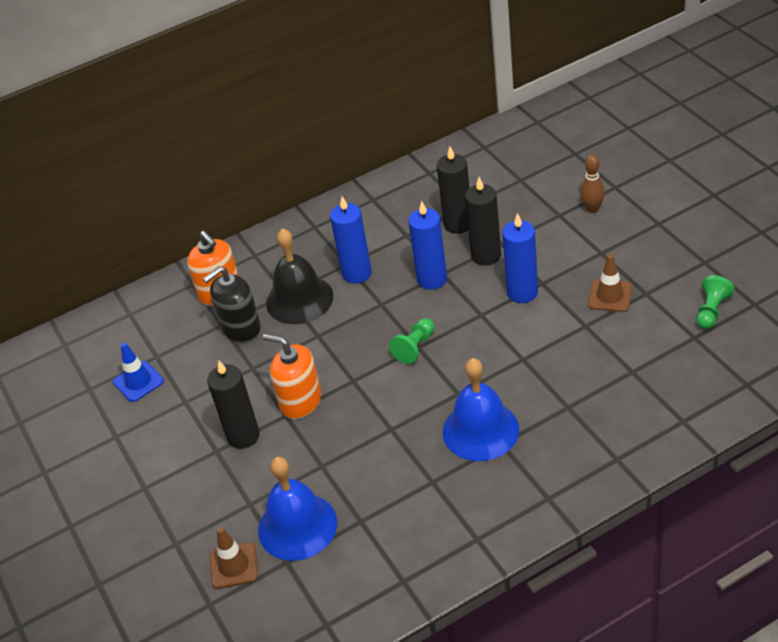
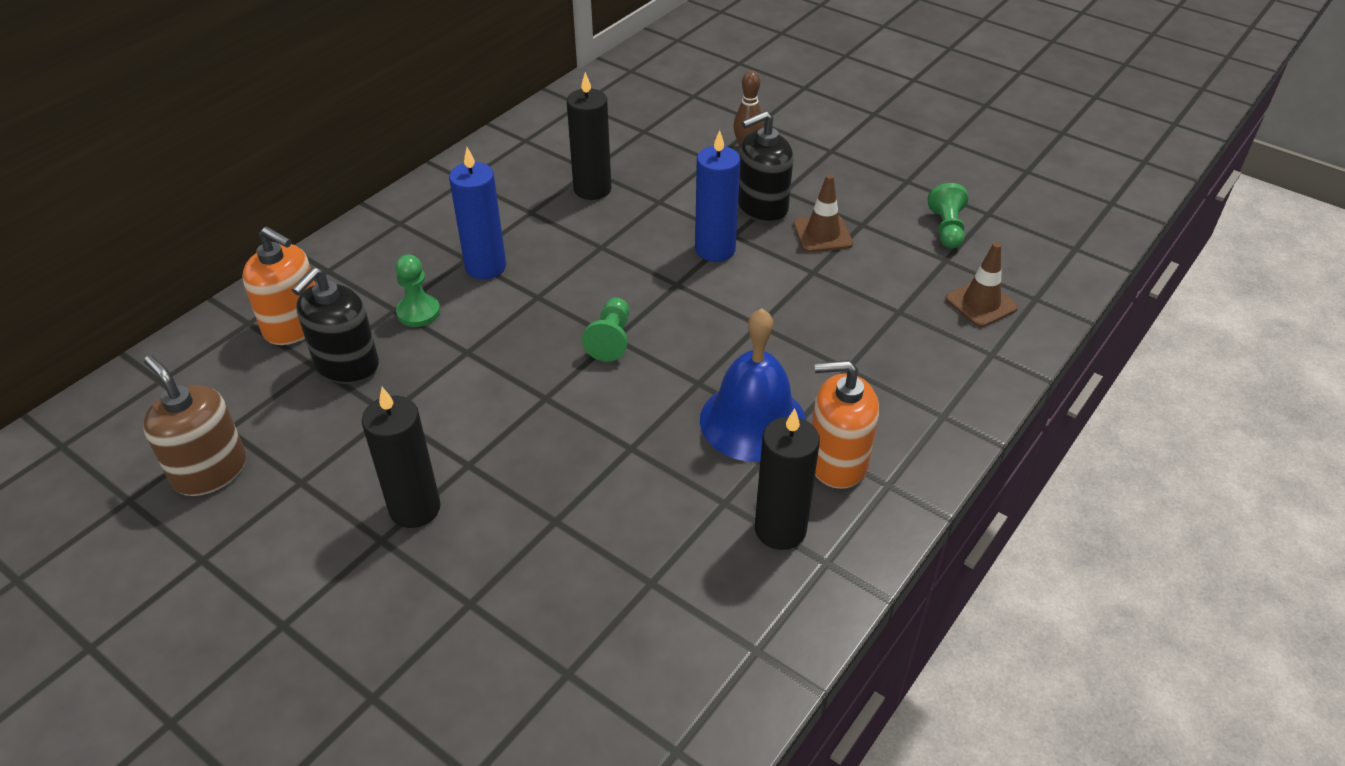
camera: 30 degrees left, 0 degrees up
(138, 381) = (210, 471): blue traffic cone -> brown soap dispenser
(234, 565) = (485, 704): brown traffic cone -> brown traffic cone (981, 303)
(297, 526) = (559, 616): blue bell -> none
(299, 299) = (418, 312): black bell -> green pawn
(300, 401) = (481, 441): orange soap dispenser -> orange soap dispenser (837, 461)
(432, 279) = (591, 255): blue candle -> none
(486, 255) = (646, 217): black candle -> black candle (780, 529)
(576, 263) = (762, 207): none -> black soap dispenser

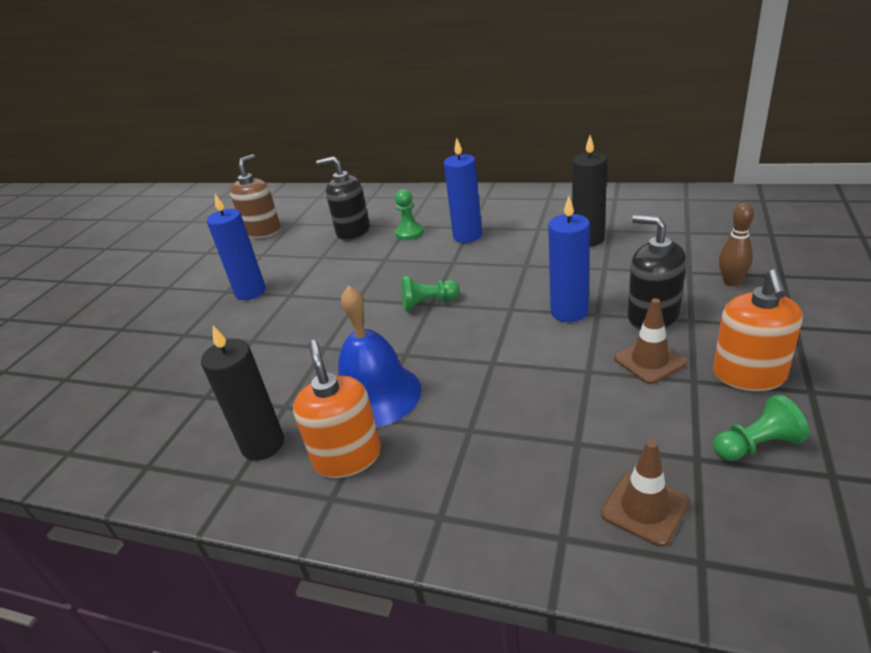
camera: 75 degrees right, 10 degrees down
(294, 325) = (376, 207): orange soap dispenser -> orange soap dispenser (749, 375)
(415, 508) = (250, 292): black candle -> blue candle

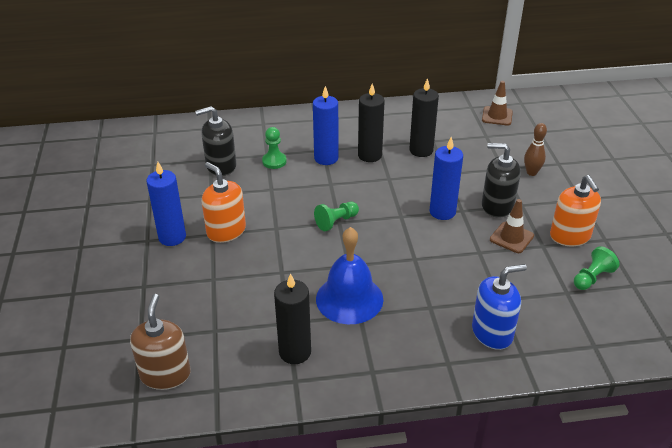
camera: 30 degrees left, 5 degrees up
(263, 231) = (128, 176): brown soap dispenser -> brown soap dispenser (165, 374)
(347, 456) = (362, 344): orange soap dispenser -> orange soap dispenser (226, 231)
(520, 238) = (369, 155): none -> black candle
(536, 489) = (492, 332): none -> blue soap dispenser
(644, 508) = (554, 327): brown traffic cone -> brown traffic cone (497, 116)

